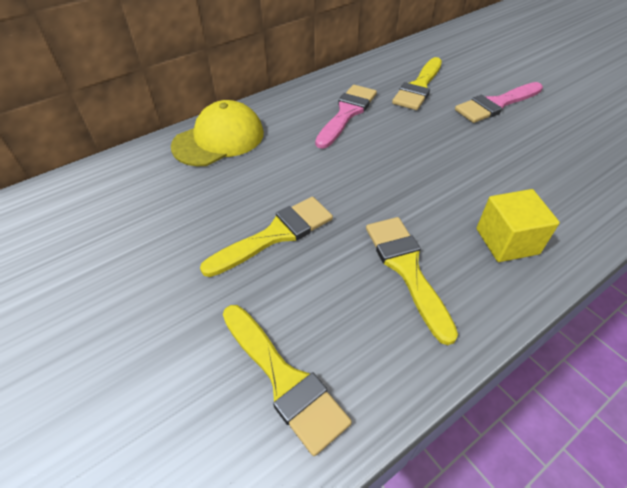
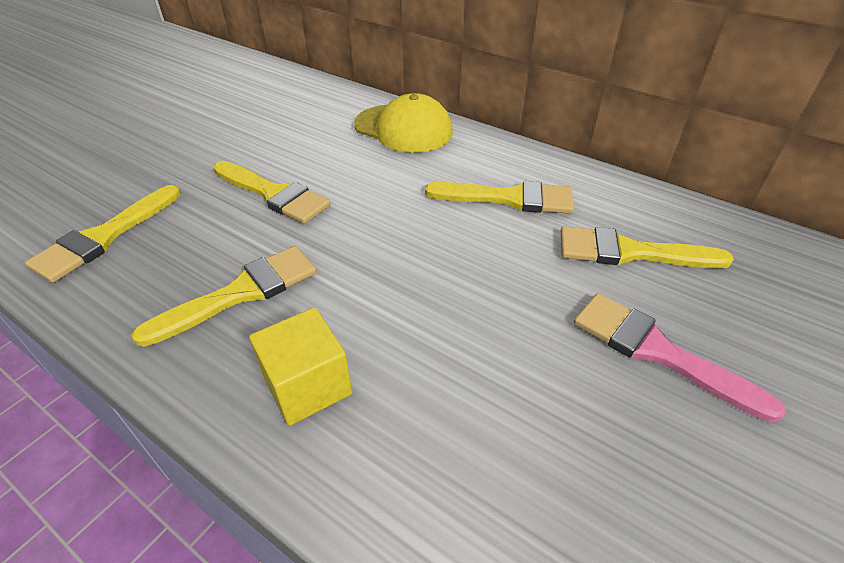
camera: 70 degrees right, 5 degrees down
(347, 113) = (509, 198): pink brush -> yellow brush

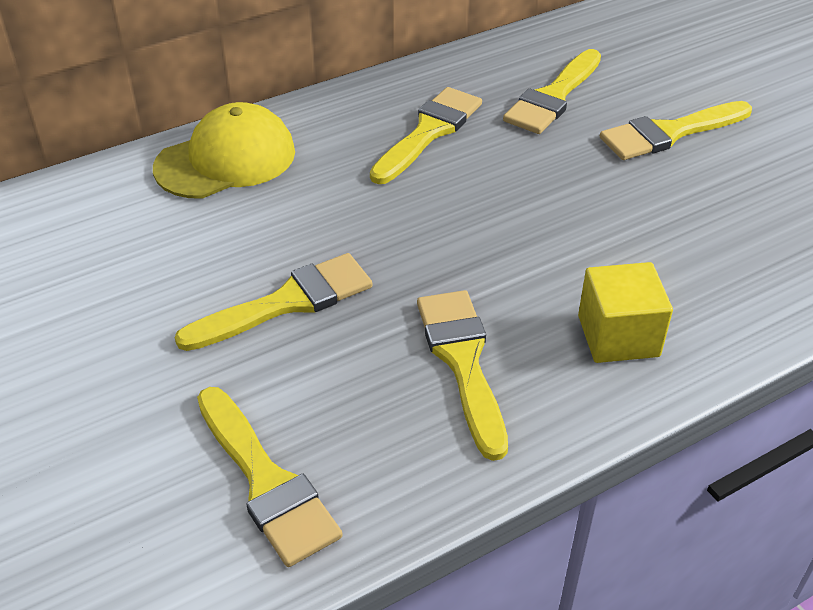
camera: 65 degrees left, 0 degrees up
(657, 351) = (669, 133): pink brush -> yellow brush

